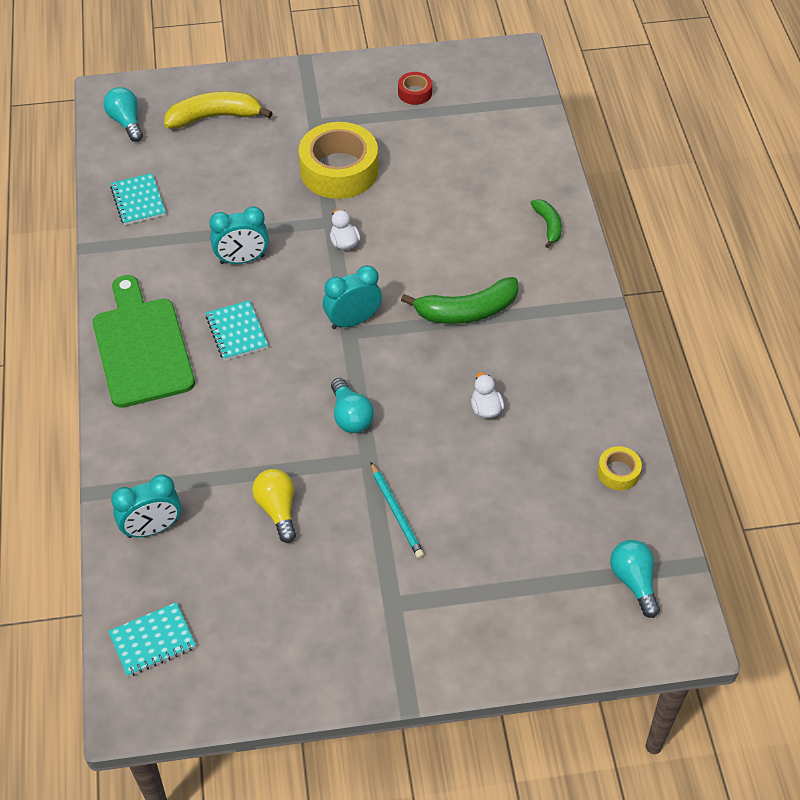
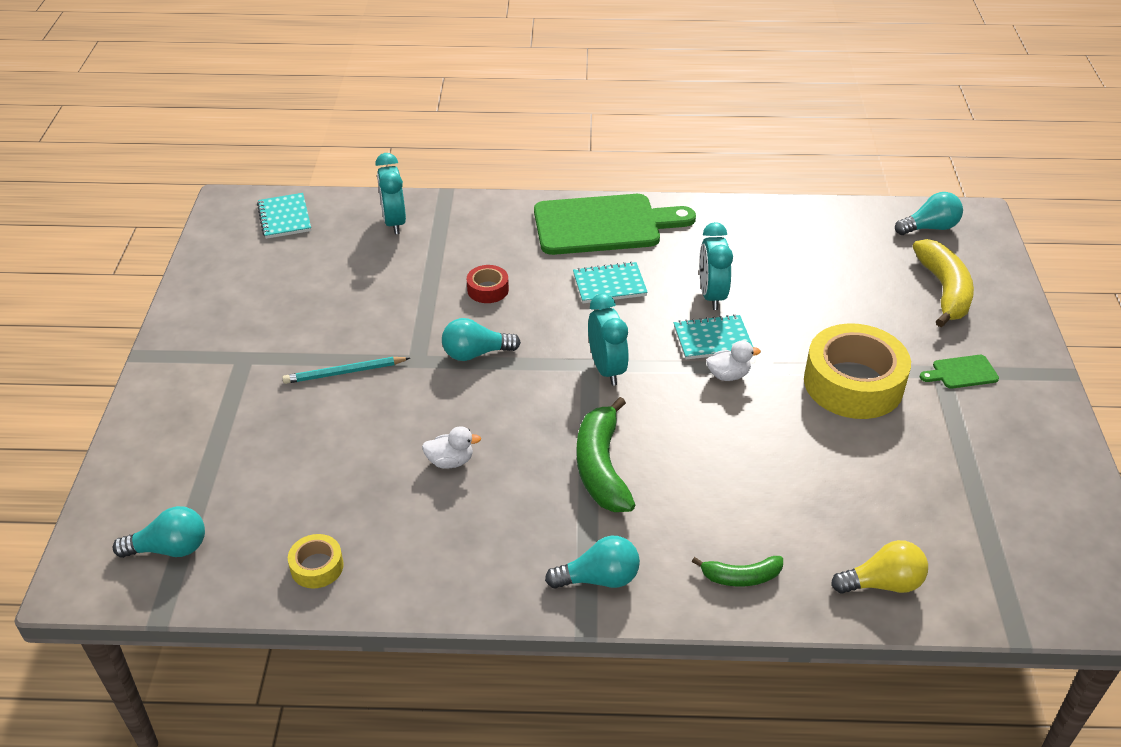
camera: 100 degrees right, 10 degrees down
(138, 201) = (805, 231): turquoise notebook -> turquoise notebook (712, 339)
(277, 509) = (382, 295): yellow light bulb -> yellow light bulb (882, 583)
(314, 112) = (961, 372): none -> green cutting board
(415, 93) = (1012, 474): red tape -> red tape (488, 289)
(574, 300) = (599, 579): none -> turquoise light bulb

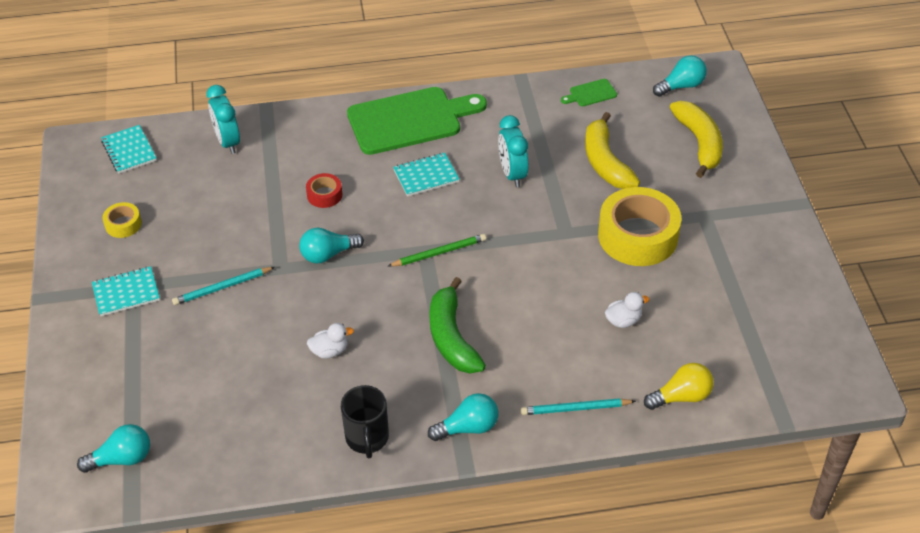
camera: 10 degrees left, 5 degrees up
(317, 567) = (245, 454): yellow tape -> yellow tape (123, 224)
(470, 571) = (367, 438): none -> black mug
(607, 369) = (439, 252): turquoise clock -> green pencil
(712, 339) = (520, 213): turquoise notebook -> turquoise notebook (126, 293)
(728, 375) = (538, 243): white duck -> white duck (623, 321)
(741, 577) = (575, 409): green banana -> turquoise pencil
(825, 297) = (605, 162): none -> yellow banana
(961, 372) = (721, 214): green cutting board -> green cutting board (590, 93)

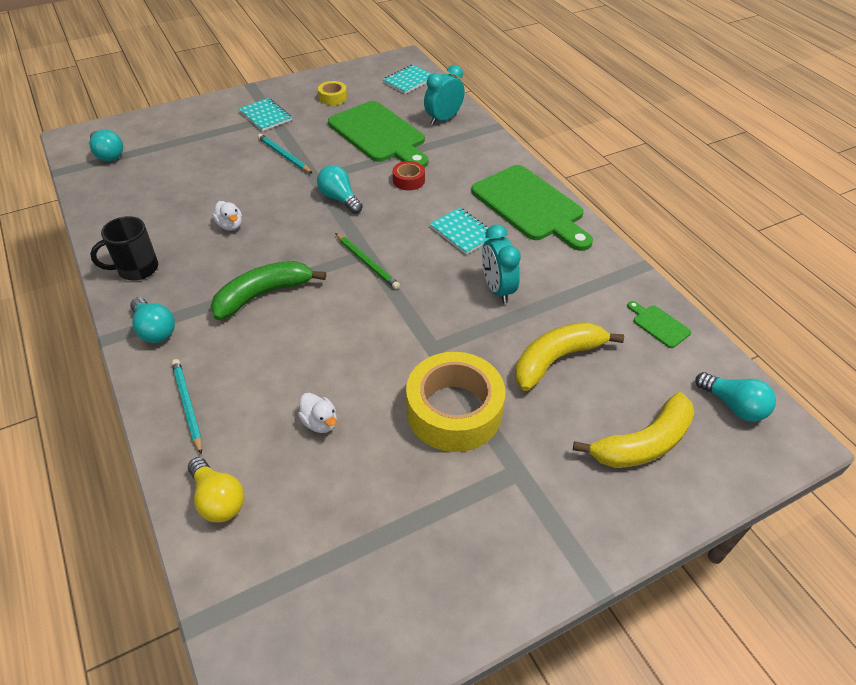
camera: 70 degrees right, 0 degrees up
(227, 200) = (379, 134): none -> green cutting board
(512, 174) = (497, 289): turquoise clock -> turquoise clock turned 75 degrees counterclockwise

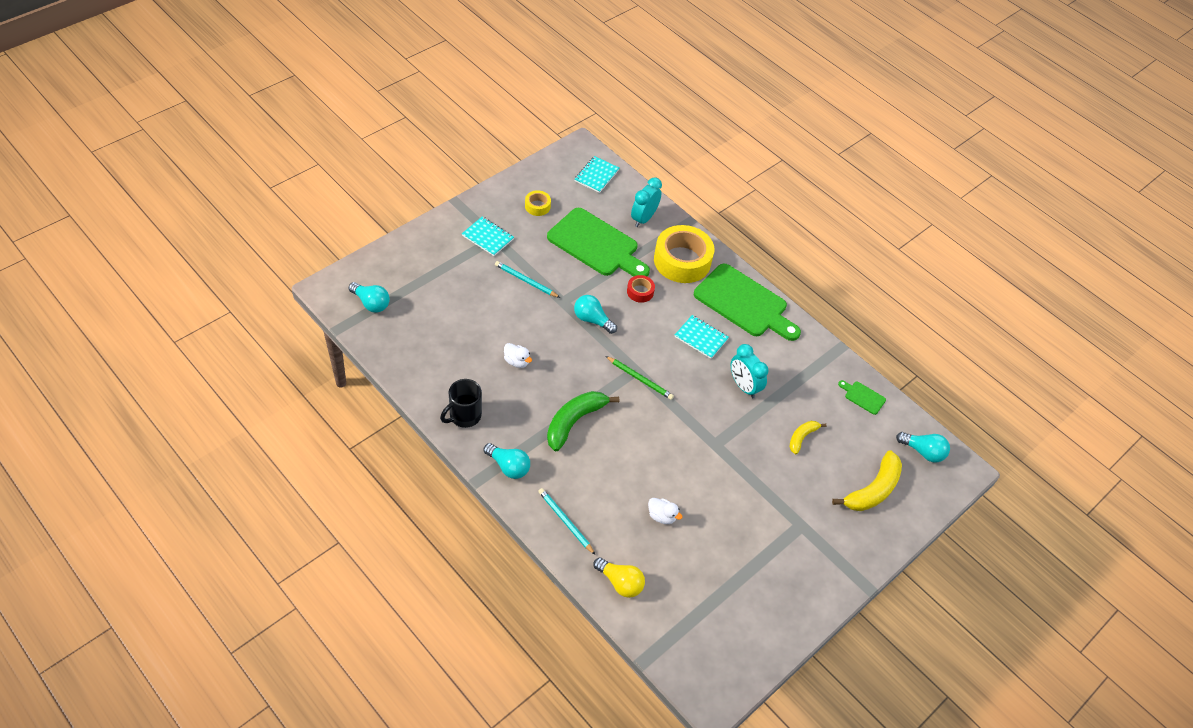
camera: 20 degrees left, 5 degrees up
(454, 411) = (747, 490): yellow tape -> yellow tape (682, 261)
(556, 359) = (802, 437): yellow banana -> yellow banana, size x0.56

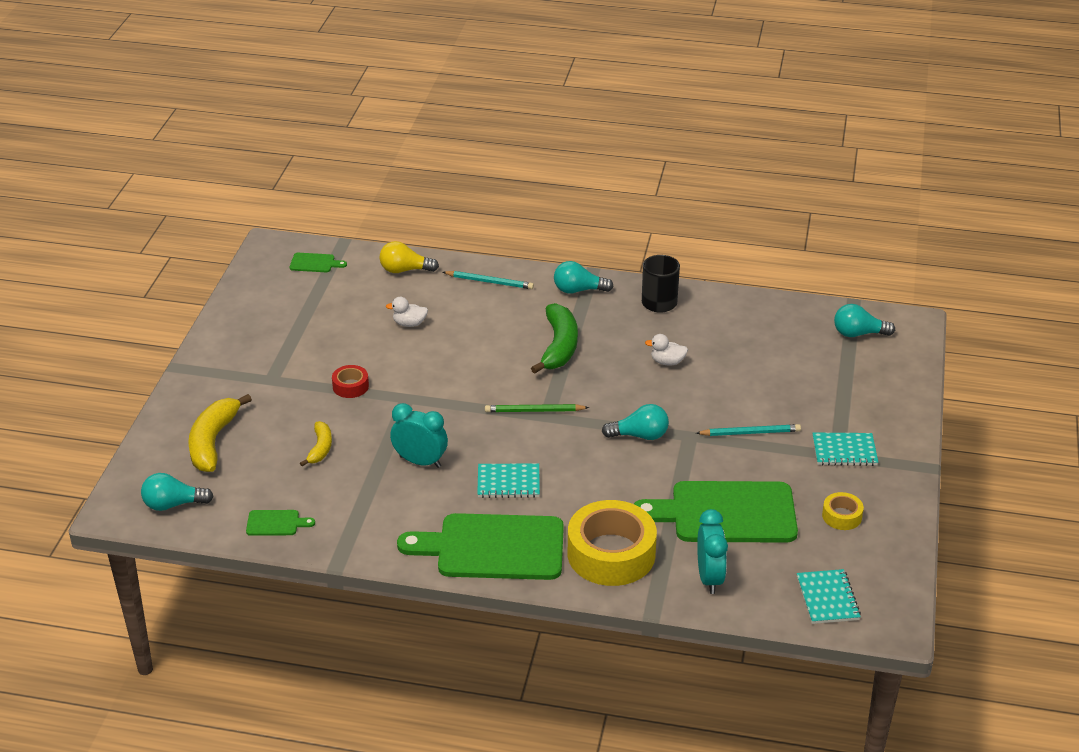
camera: 150 degrees right, 15 degrees down
(640, 292) = (622, 491): red tape -> red tape (350, 386)
(688, 645) = (315, 263): none -> green cutting board

